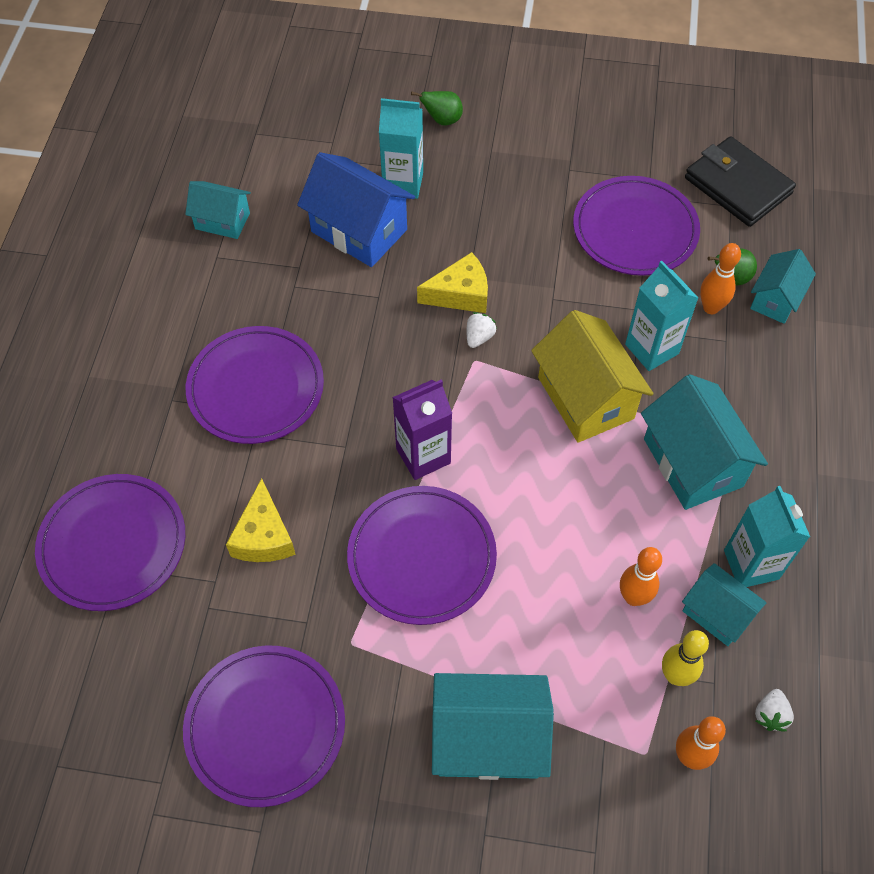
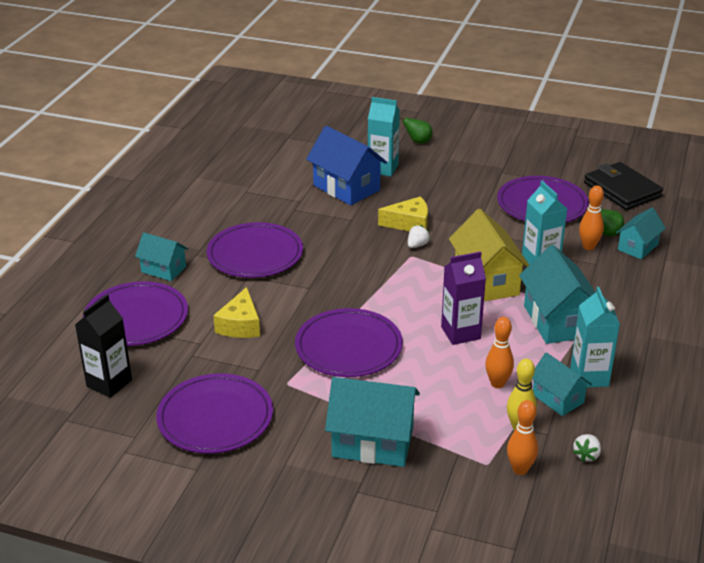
camera: 10 degrees right, 25 degrees down
(102, 683) = (109, 383): none -> black carton
(222, 221) = (254, 175): turquoise house -> turquoise house (163, 269)
(423, 456) = (362, 298): purple carton -> purple carton (460, 333)

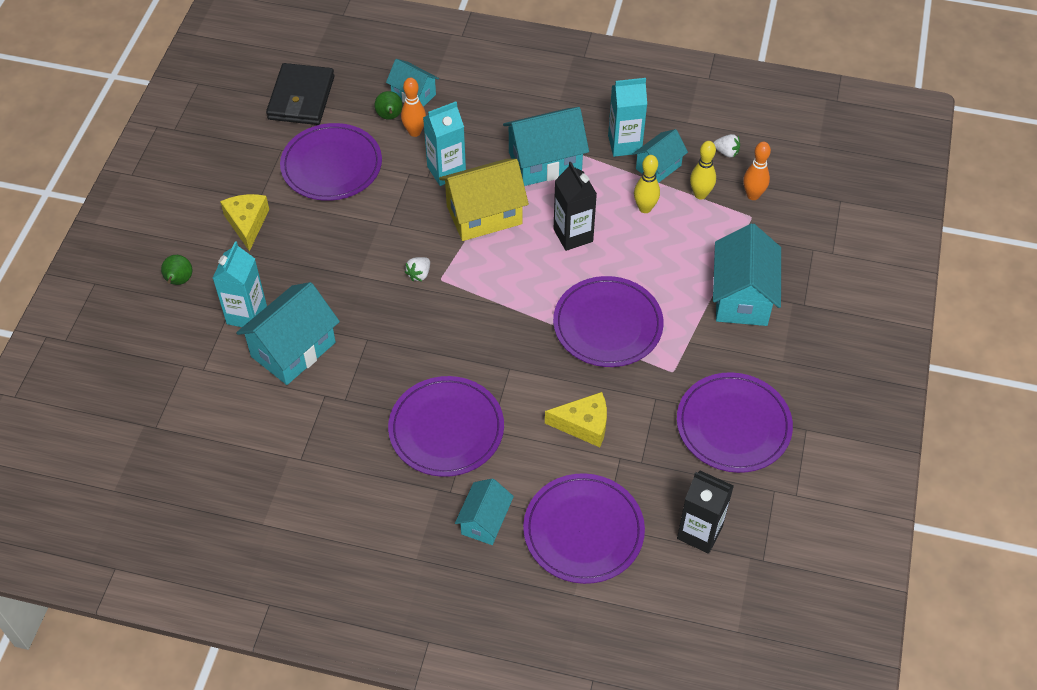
camera: 95 degrees left, 20 degrees up
(346, 188) = (293, 349): blue house -> turquoise house
(409, 224) = (375, 283): yellow cheese -> yellow cheese (247, 223)
(417, 245) = (419, 274): white strawberry -> white strawberry turned 90 degrees counterclockwise
(460, 333) = (573, 235): purple carton -> black carton
(497, 383) = (645, 208): orange bowling pin -> yellow bowling pin
(622, 190) = (301, 98): black wallet -> black wallet turned 45 degrees counterclockwise

